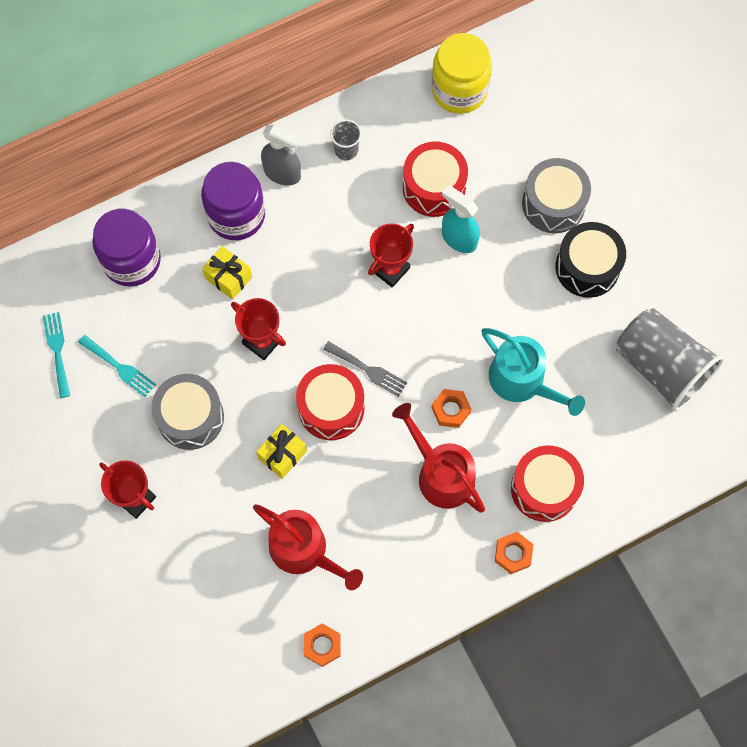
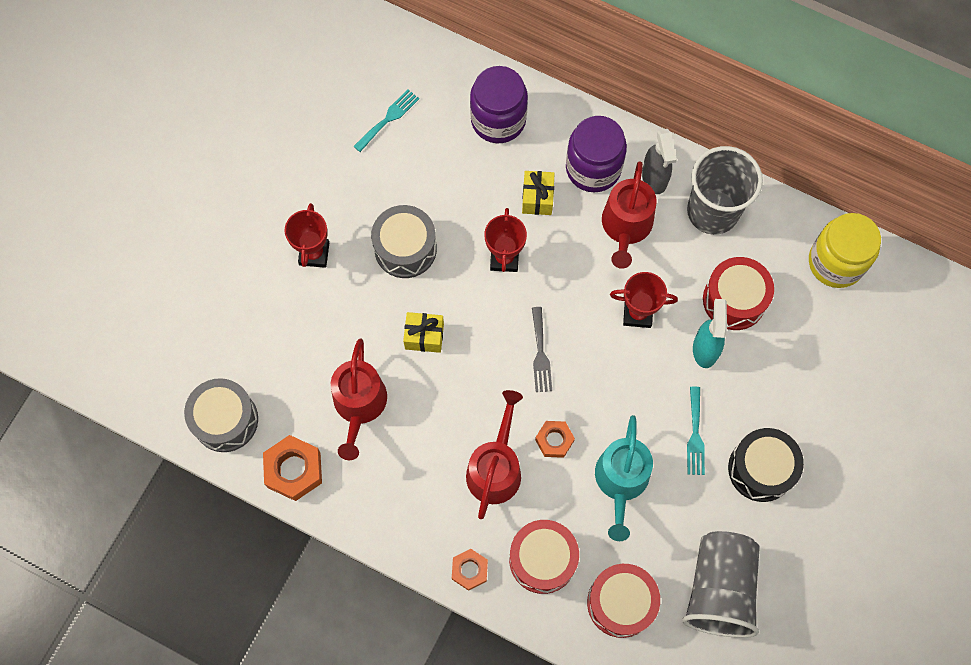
camera: 55 degrees right, 0 degrees up
(119, 367) = (407, 171): turquoise fork -> turquoise fork (695, 435)
(308, 225) = (626, 226): none -> red watering can
(322, 646) = (294, 470): orange nut -> orange nut, size x1.60
(331, 408) = (488, 347): red drum -> red drum (621, 603)
(346, 150) = (712, 211): grey cup -> grey cup, size x2.23
(553, 204) = (795, 404): grey drum -> grey drum (225, 420)

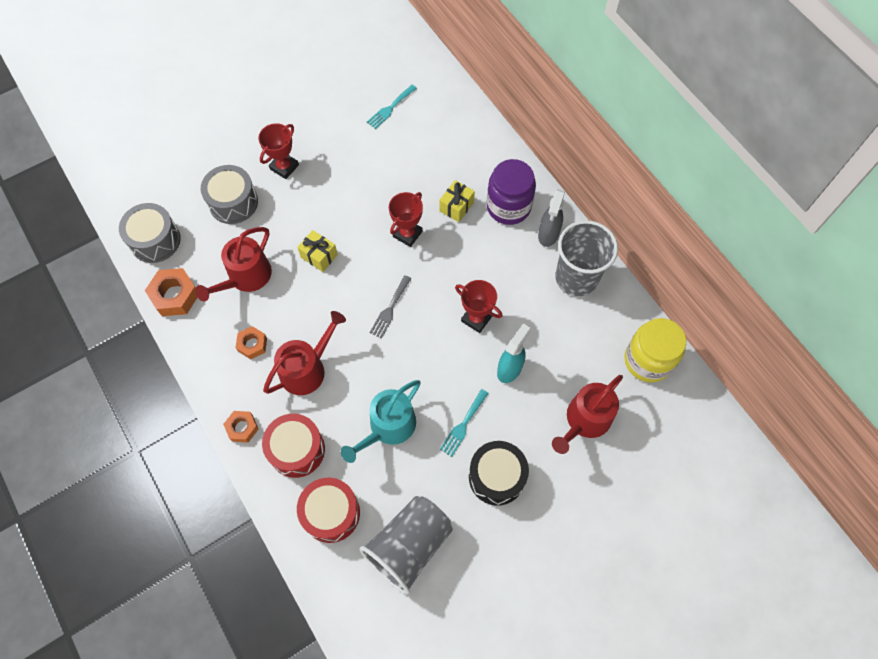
camera: 30 degrees right, 5 degrees down
(388, 118) = (390, 108): turquoise fork -> turquoise fork turned 150 degrees clockwise
(405, 248) = (345, 194): grey drum -> grey drum (233, 202)
(498, 120) = (463, 144): purple jar -> none
(554, 440) = (360, 373): orange nut -> orange nut (252, 344)
(626, 226) = (506, 256): red watering can -> red watering can (585, 420)
(734, 300) = (553, 346): red drum -> none

